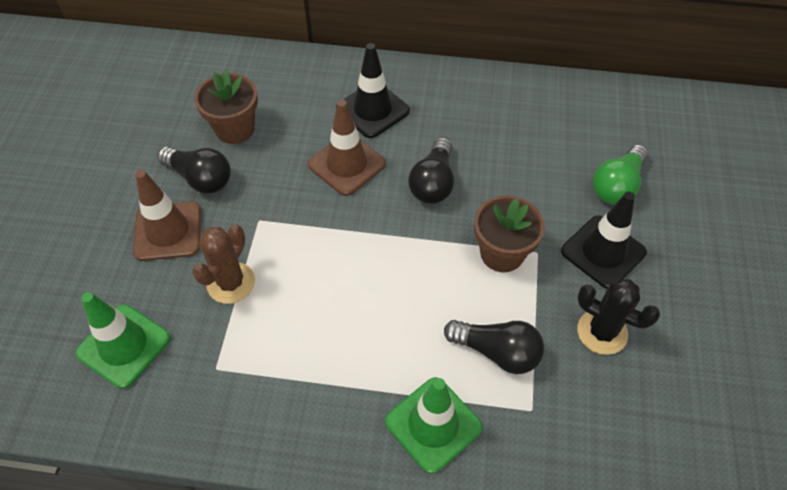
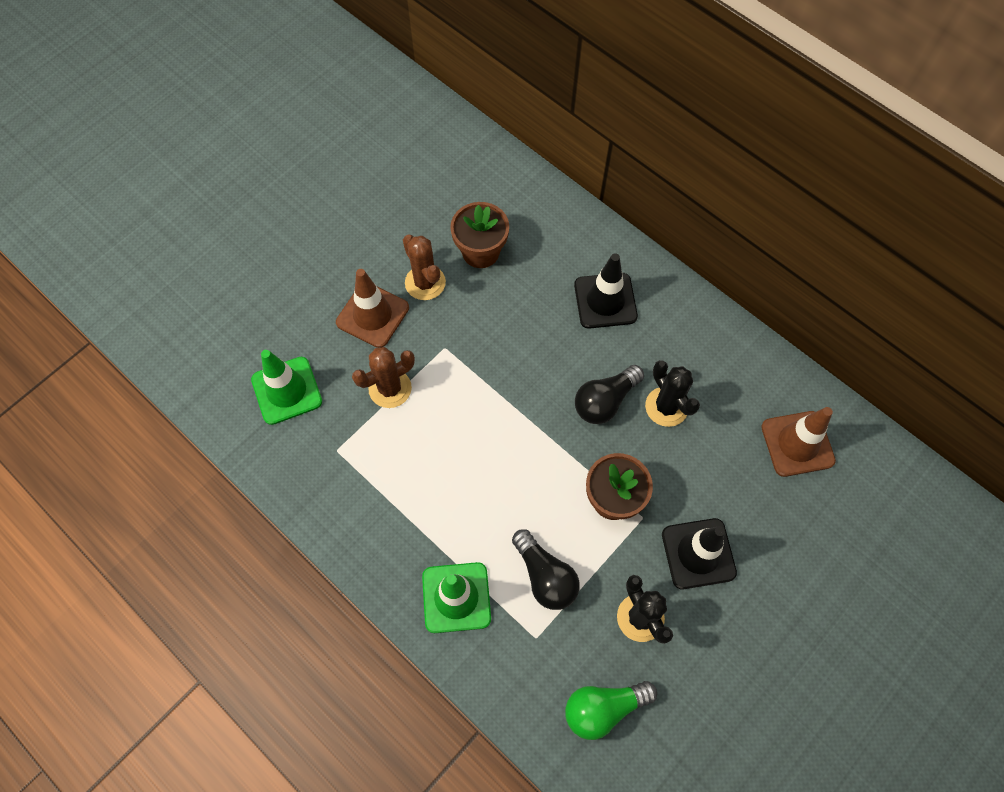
camera: 35 degrees right, 10 degrees up
(200, 178) = (425, 282): black light bulb -> brown cactus
(347, 164) = (547, 340): brown traffic cone -> brown traffic cone (797, 444)
(485, 159) = (666, 407): none -> black cactus
(617, 186) = (762, 504): green light bulb -> green light bulb (603, 708)

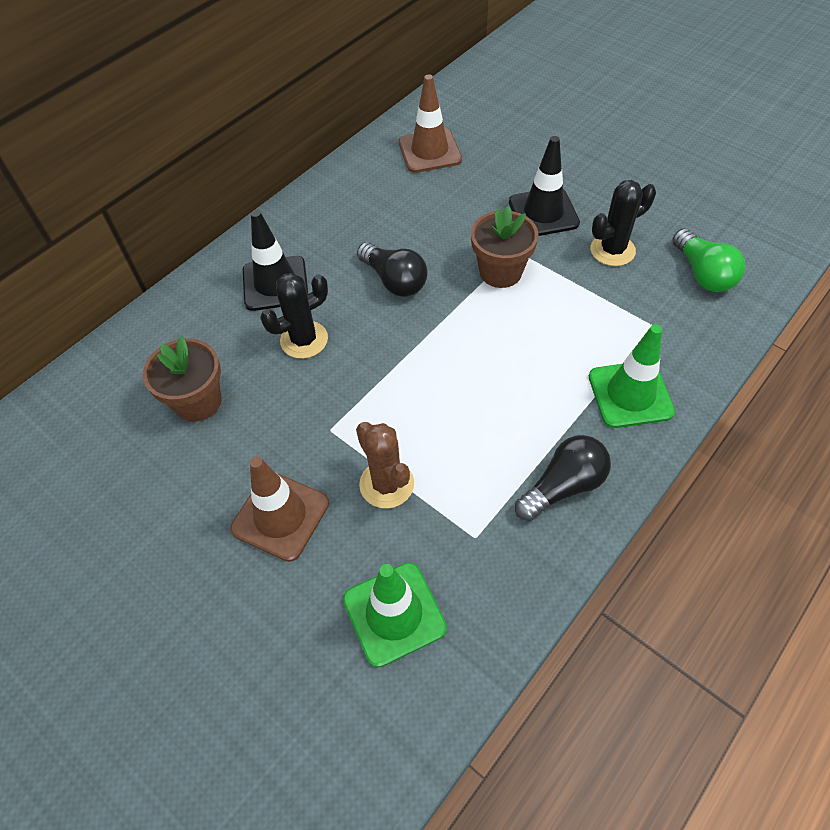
camera: 90 degrees left, 10 degrees down
(425, 282) = (236, 458): brown cactus -> none
(545, 576) = (590, 321): black light bulb -> black light bulb (563, 486)
(666, 407) = (398, 235): black cactus -> black cactus (304, 340)

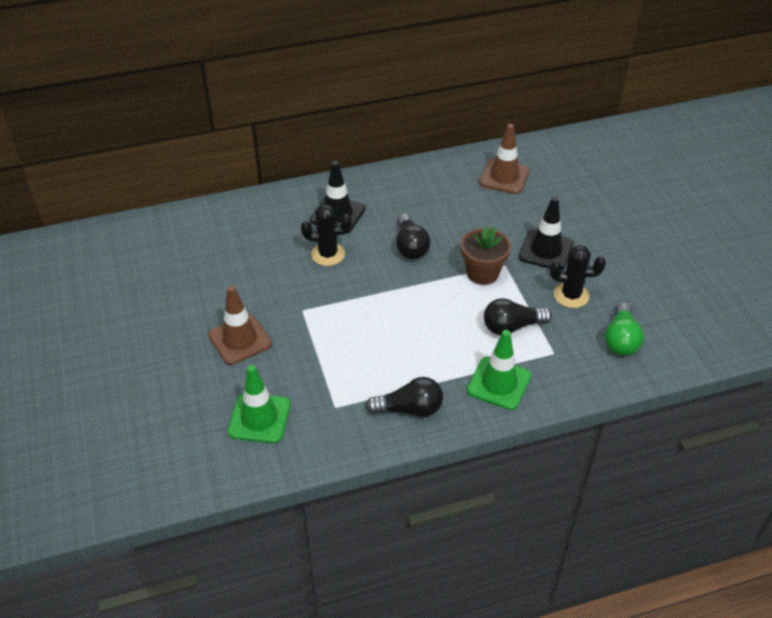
camera: 30 degrees right, 10 degrees down
(198, 401) = (243, 258): brown flower pot -> none
(386, 484) = (309, 354): brown cactus -> none
(585, 318) = (511, 326): none -> black light bulb

